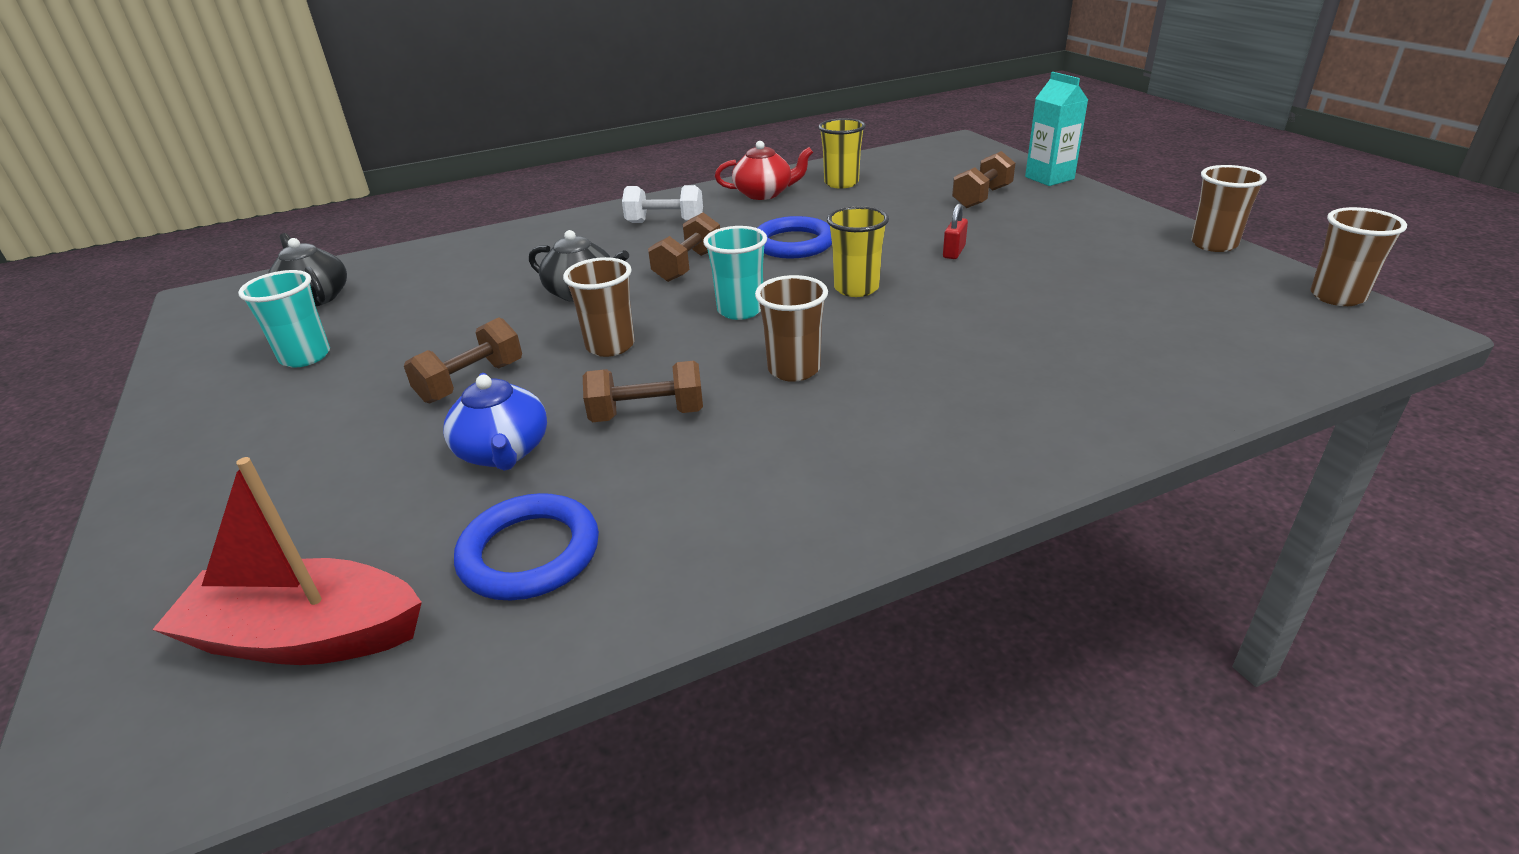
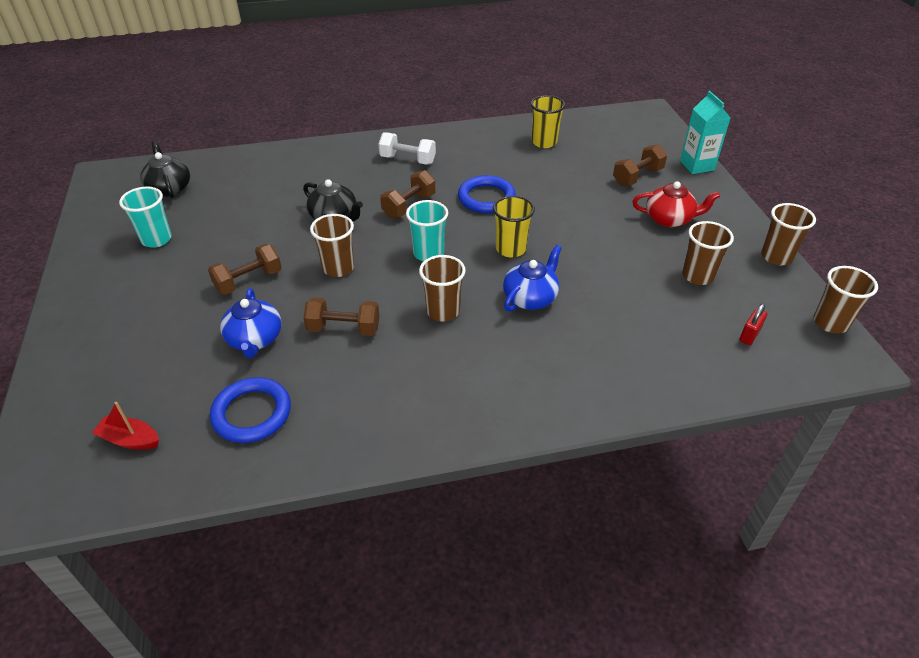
camera: 10 degrees right, 10 degrees up
(307, 636) = (130, 440): red boat -> red boat, size x0.53
(764, 194) = (485, 143): red teapot -> red teapot (669, 219)
(915, 334) = (530, 297): none -> blue teapot
(954, 252) = (591, 228): red padlock -> red padlock (749, 335)
(1128, 277) = (697, 276): none -> brown cup

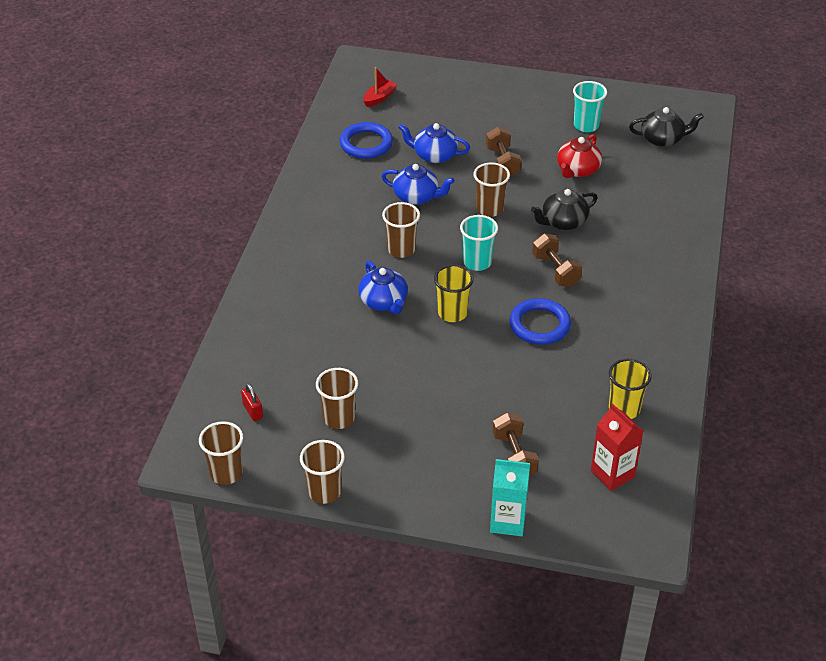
camera: 115 degrees right, 0 degrees up
(344, 329) = (417, 196): brown dumbbell -> blue teapot
(408, 160) = (639, 292): white dumbbell -> none
(609, 135) = (612, 474): none -> red carton
(669, 219) = (428, 443): red teapot -> red teapot (577, 170)

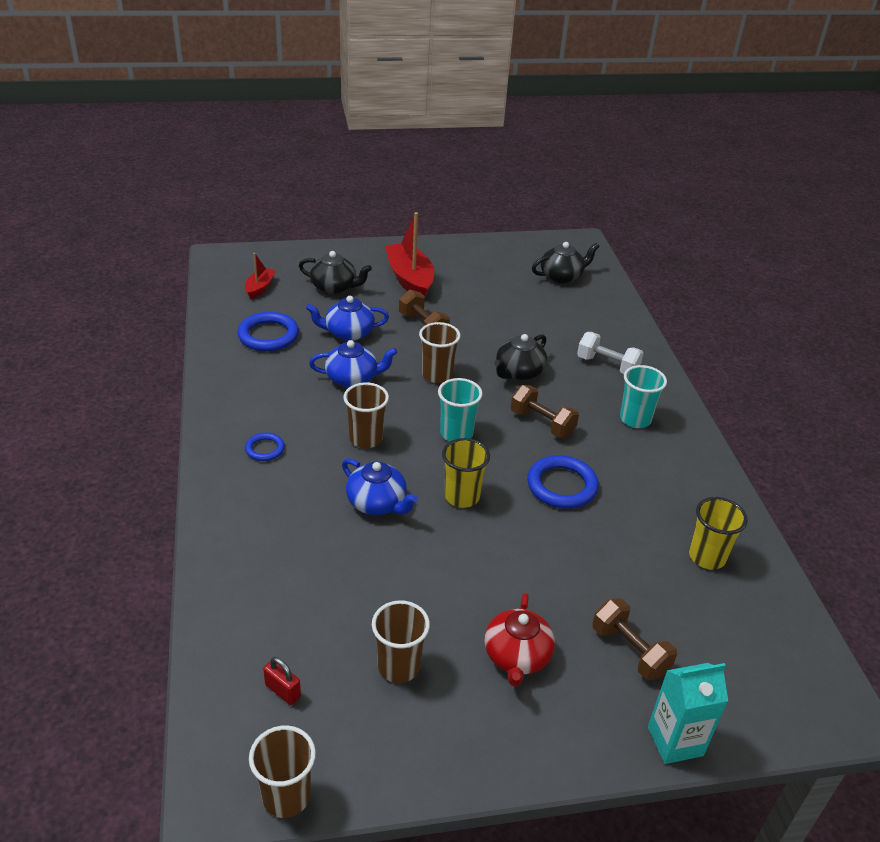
camera: 25 degrees left, 5 degrees down
(319, 239) = (265, 449): none -> blue ring
(324, 491) = (432, 778): brown cup -> none
(444, 110) = (334, 287): none -> black teapot
(516, 114) = (409, 279): none -> red boat
(577, 170) = (501, 319): red teapot -> red teapot (517, 656)
(586, 125) = (483, 277): turquoise cup -> turquoise cup (635, 419)
(612, 474) = (746, 638): red carton -> none
(648, 233) = (607, 365): none -> white dumbbell

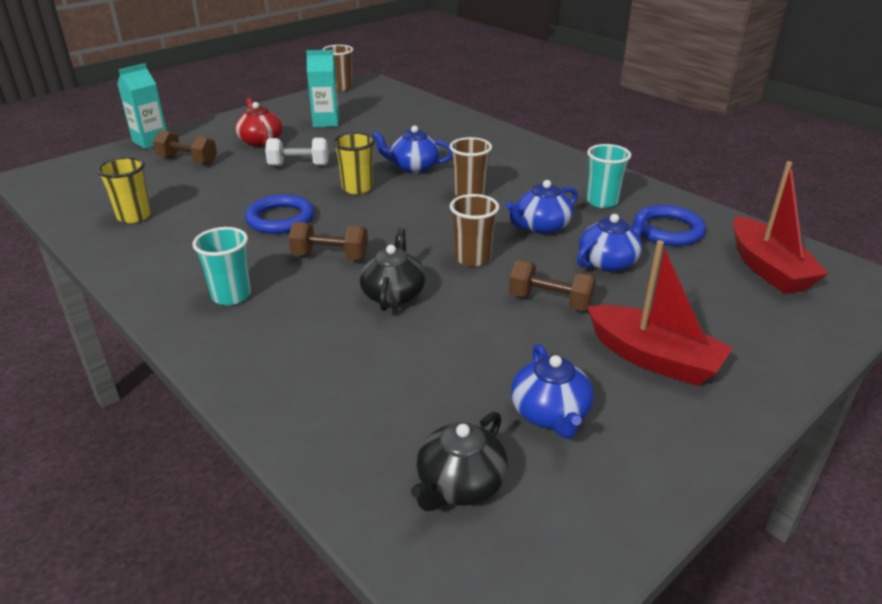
camera: 150 degrees right, 5 degrees down
(260, 288) = (768, 268): red boat -> red boat, size x1.89
(265, 449) = (529, 166): blue ring -> none
(283, 691) = (376, 103): red padlock -> none
(334, 287) = (708, 304): black teapot -> none
(399, 666) = (326, 122): brown cup -> turquoise carton
(456, 434) = (402, 221): turquoise cup -> turquoise cup (602, 201)
(493, 281) = (550, 414): none -> blue teapot
(607, 365) = (292, 346): white dumbbell -> white dumbbell (299, 165)

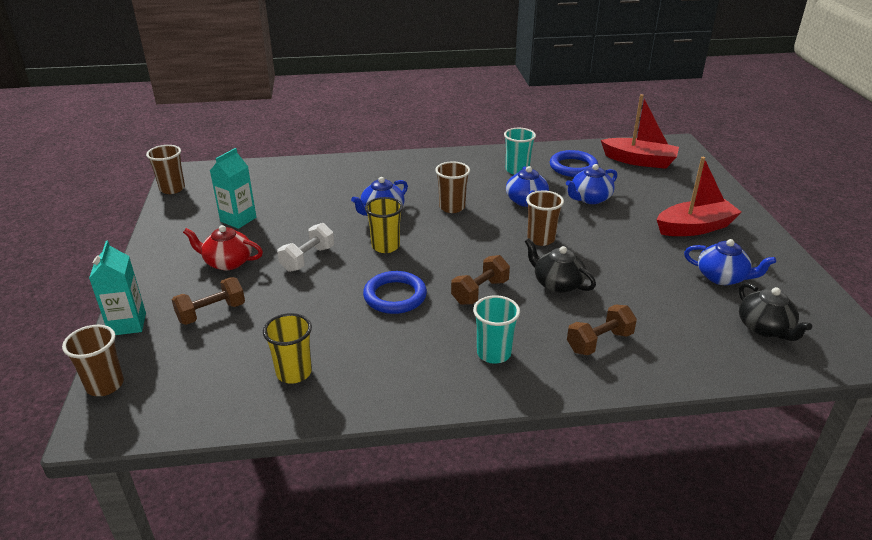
camera: 55 degrees left, 0 degrees up
(76, 161) = (105, 385): none -> brown cup
(550, 301) = (615, 233): brown dumbbell -> brown dumbbell (599, 342)
(608, 262) = (590, 198): blue teapot -> blue teapot turned 120 degrees counterclockwise

